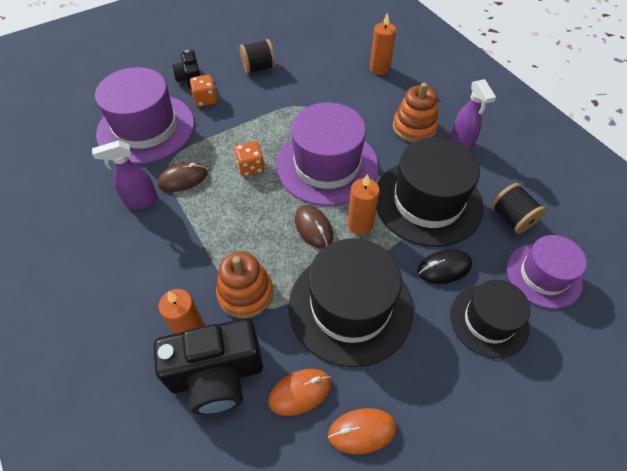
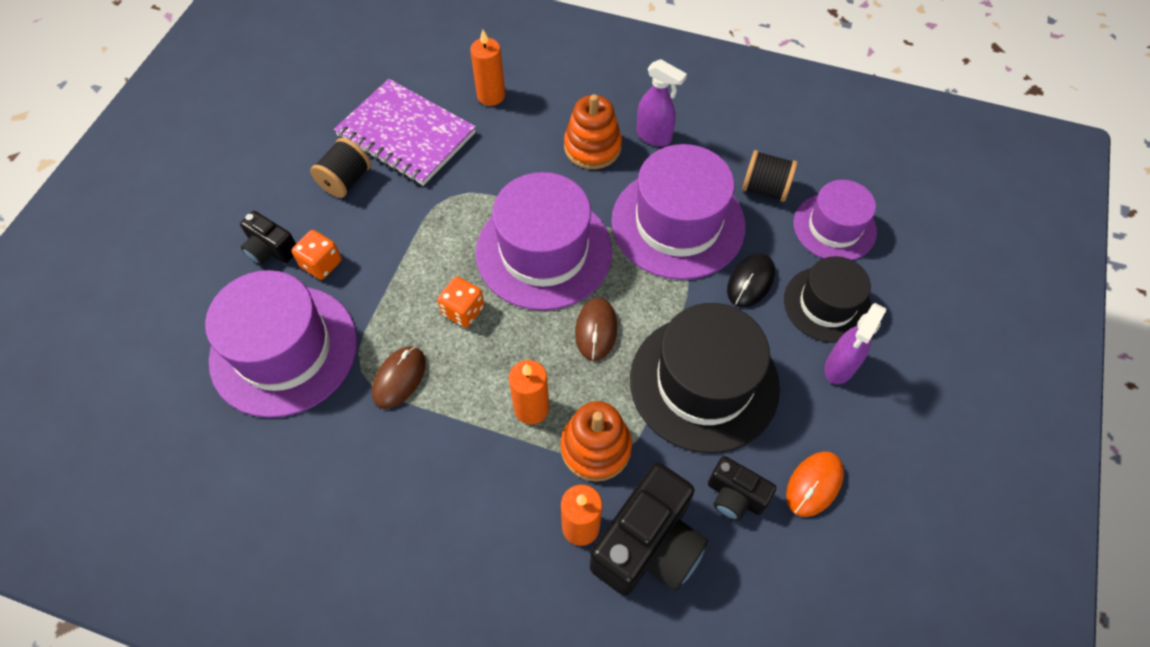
camera: 40 degrees left, 5 degrees up
(141, 201) = (378, 439): purple spray bottle -> purple spray bottle (839, 367)
(300, 392) = (735, 496): orange mouse -> black camera
(312, 63) = (406, 135): none -> purple notebook
(313, 228) = (596, 330): brown mouse -> brown mouse turned 75 degrees clockwise
(360, 224) = (637, 293): orange candle -> orange candle (531, 408)
(427, 201) = (678, 223): black hat -> purple hat

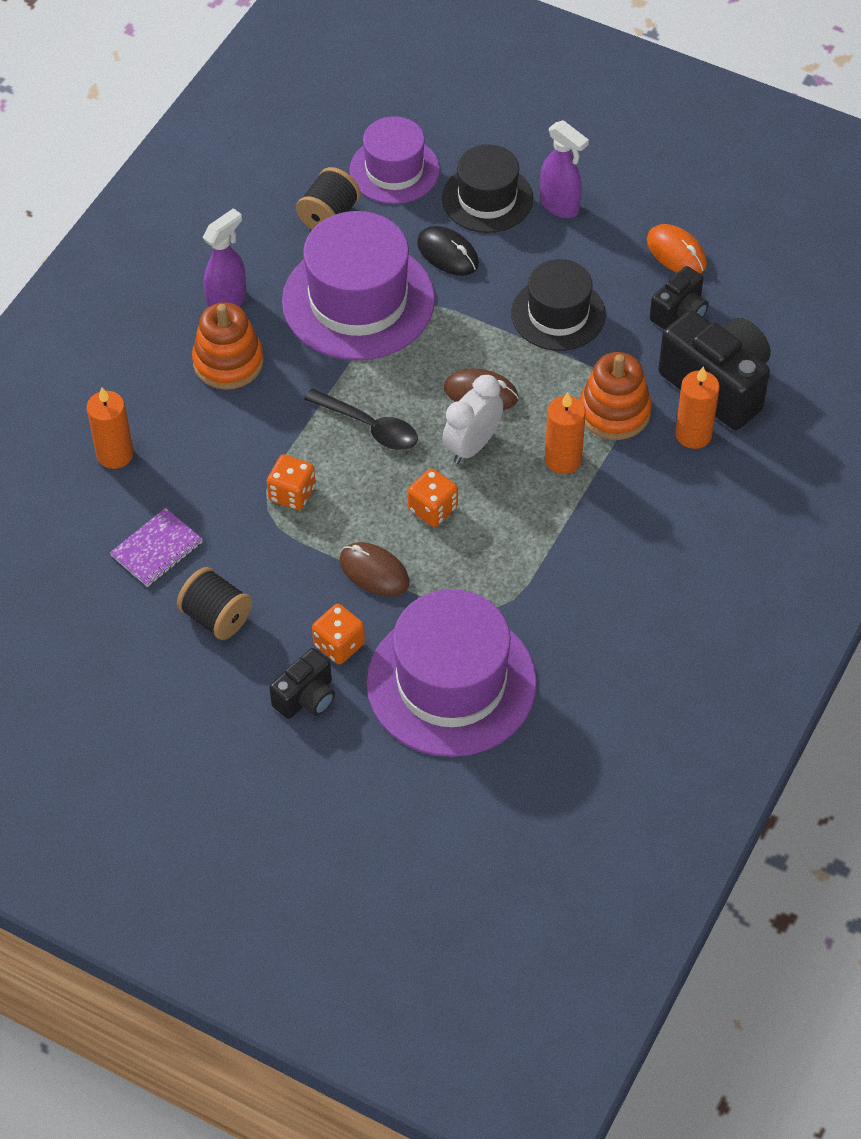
camera: 80 degrees left, 5 degrees down
(399, 378) = (507, 573): brown mouse -> brown mouse (374, 572)
(406, 135) = (157, 549): purple notebook -> purple notebook, size x0.51
(467, 209) = (292, 494): none -> orange dice
(535, 331) = (472, 446): none -> white clock
(544, 251) = (369, 427): purple hat -> black spoon
(704, 382) = (558, 314): black hat -> black hat, size x0.61

